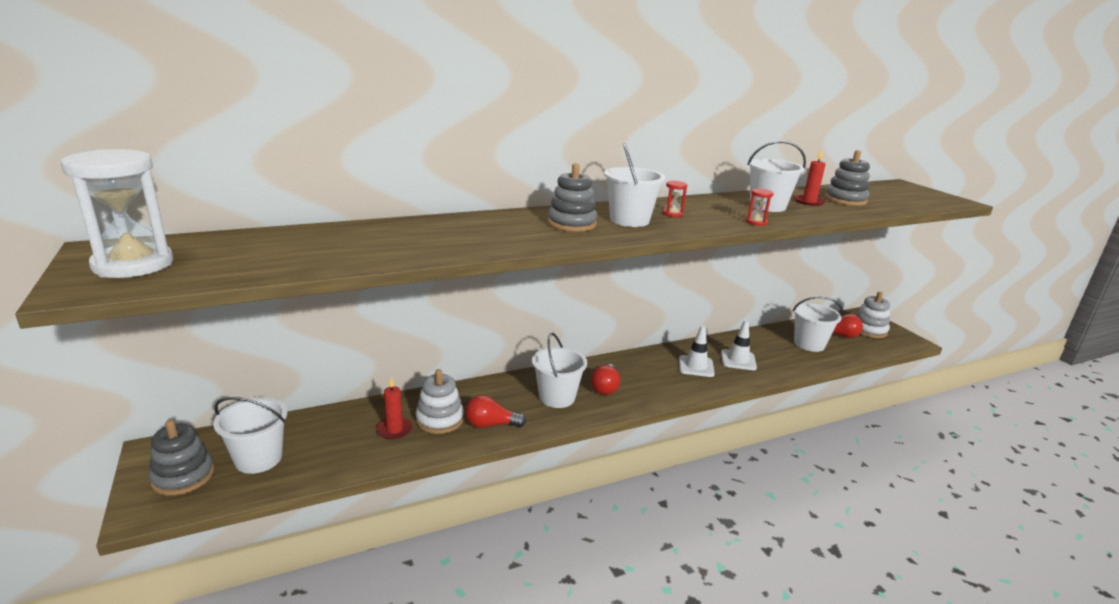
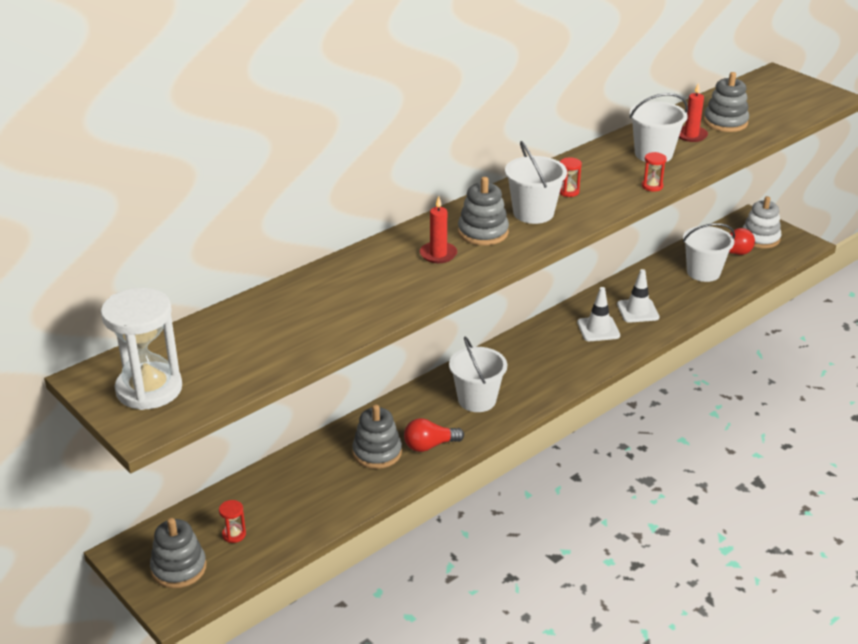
camera: 15 degrees left, 10 degrees up
(258, 459) = (234, 534): white bucket -> red hourglass
(394, 430) = (341, 474): red candle -> red candle (438, 254)
(440, 420) = (377, 452): white stacking toy -> grey stacking toy
(605, 388) = (519, 377): red light bulb -> none

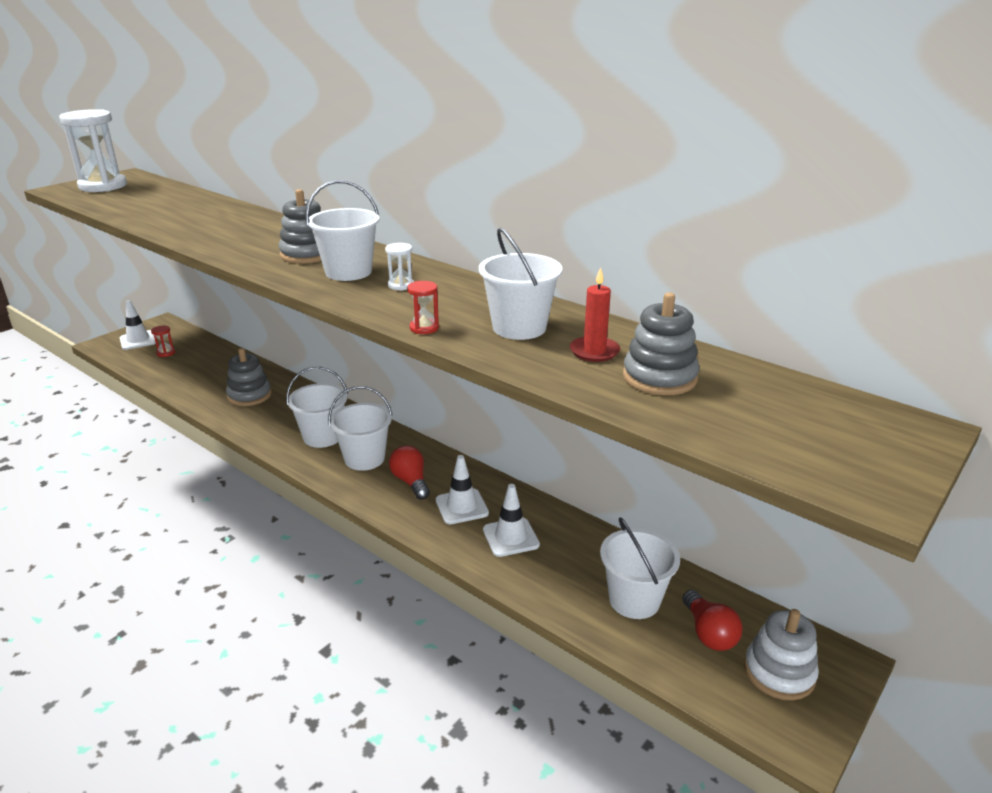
camera: 80 degrees right, 5 degrees down
(179, 568) = (138, 340): grey stacking toy -> white traffic cone
(429, 445) = (255, 418): red light bulb -> red light bulb (411, 481)
(438, 254) = (266, 241): red candle -> none
(520, 375) = (364, 459): none -> white bucket
(568, 192) = (401, 285): red hourglass -> white hourglass

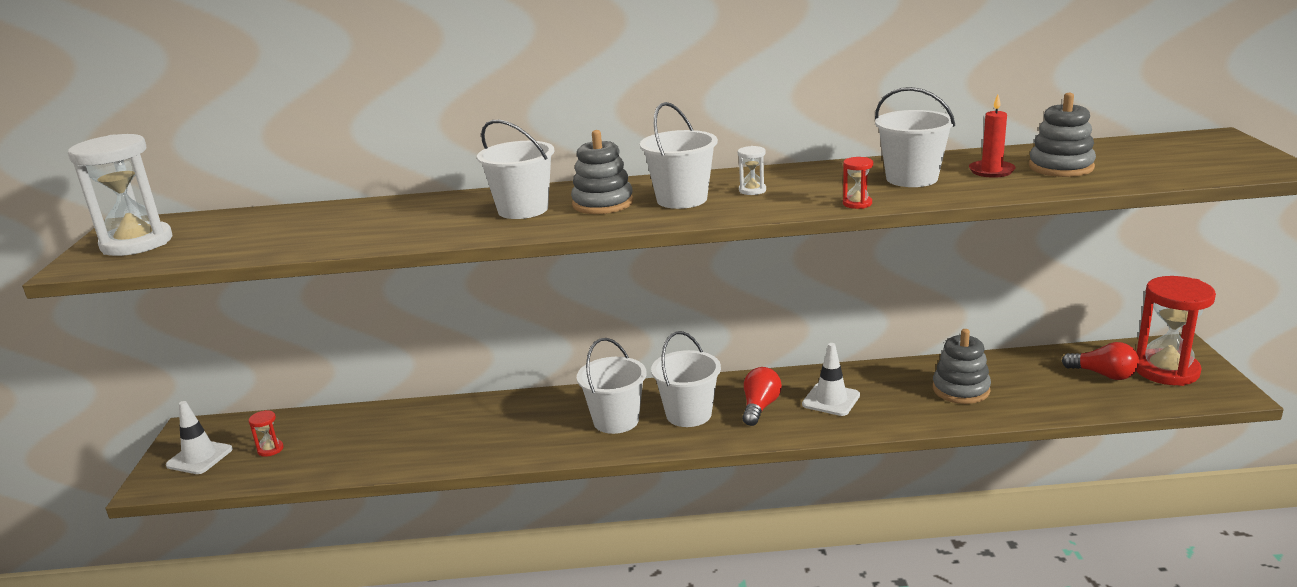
camera: 40 degrees left, 5 degrees down
(249, 395) = (466, 431): grey stacking toy -> grey stacking toy (961, 389)
(411, 481) = (760, 407): red light bulb -> red light bulb turned 90 degrees clockwise
(510, 537) = (901, 397): white traffic cone -> none
(634, 600) = (1038, 384): white bucket -> white bucket (523, 209)
(779, 672) = (1166, 371): white stacking toy -> red hourglass

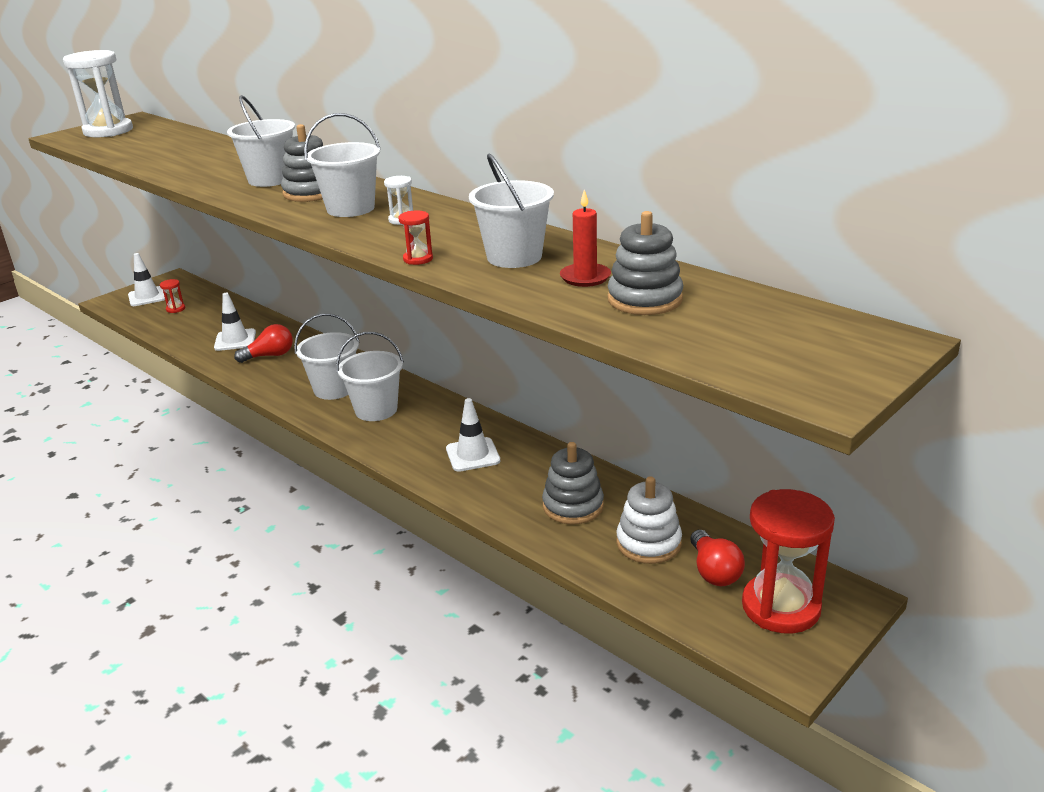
camera: 45 degrees right, 5 degrees up
(417, 438) = (235, 340): none -> white traffic cone
(760, 407) = (422, 431): red light bulb -> red light bulb (270, 356)
(1043, 382) = (648, 543): none -> white stacking toy

